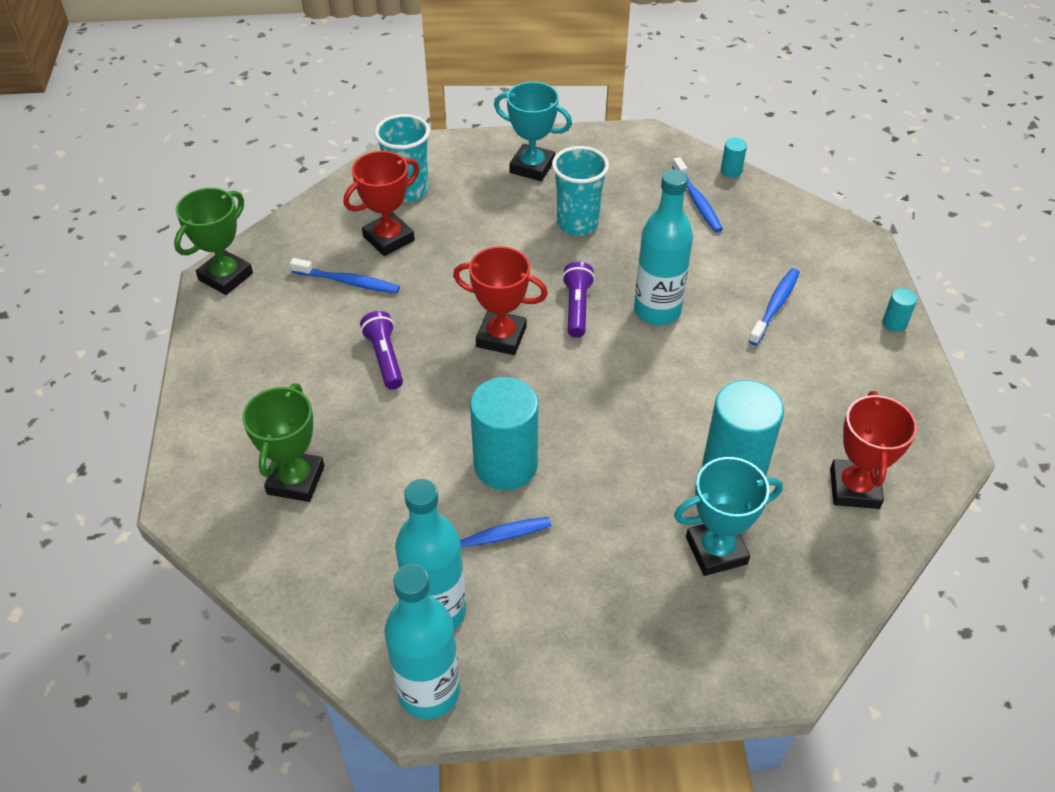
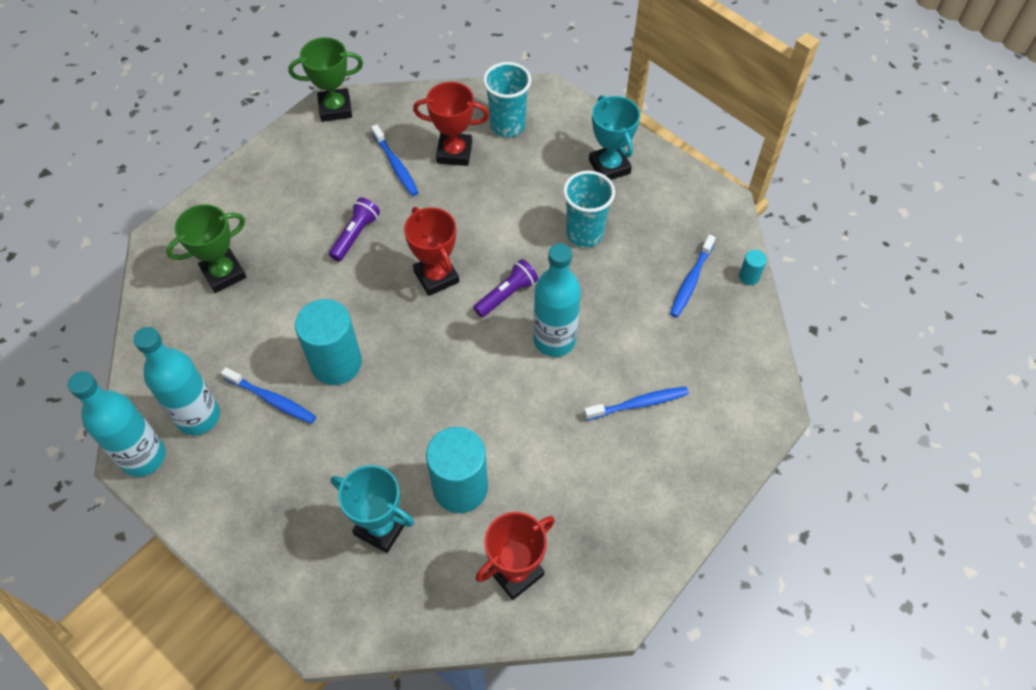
camera: 45 degrees right, 10 degrees up
(894, 323) = (707, 490): turquoise cylinder -> none

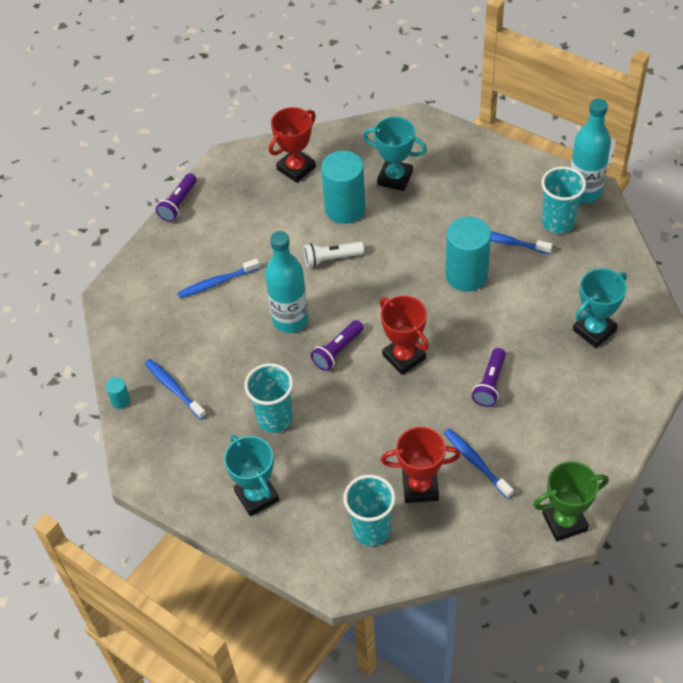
camera: 175 degrees right, 5 degrees down
(198, 416) = (558, 222): turquoise bottle -> turquoise cup
(223, 273) = (594, 330): green trophy -> turquoise trophy
(492, 413) = (331, 259): none -> white flashlight
(688, 538) = (178, 203): none -> purple flashlight
(691, 281) = (173, 388): blue toothbrush -> blue toothbrush turned 60 degrees counterclockwise

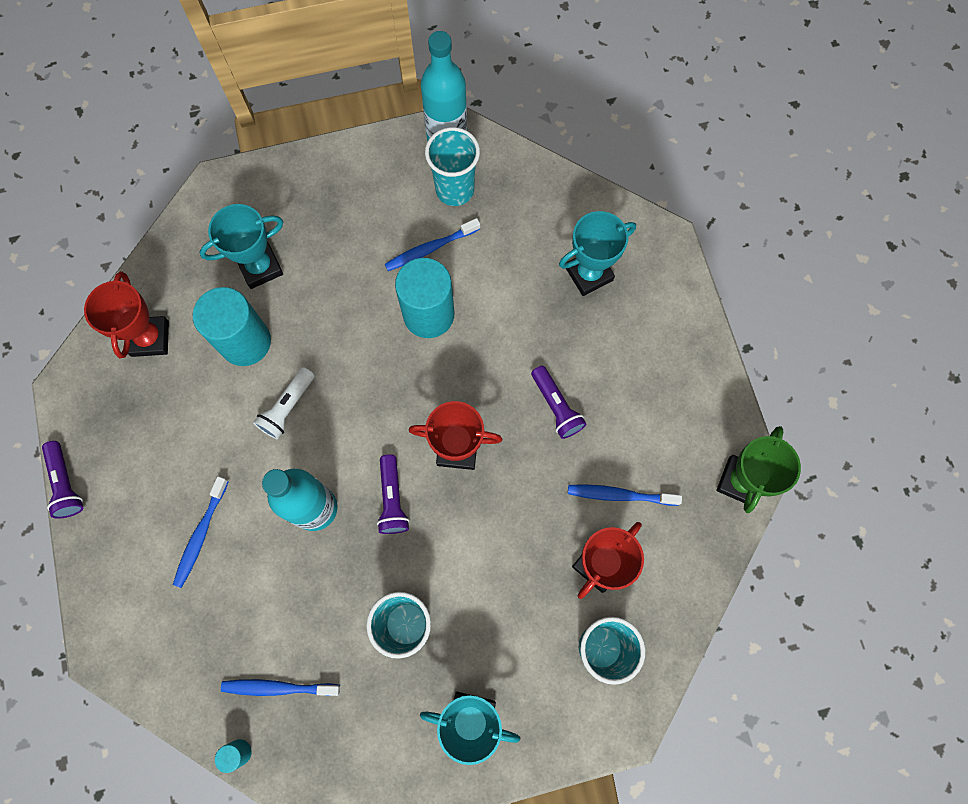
camera: 50 degrees left, 20 degrees up
(594, 330) = (589, 274): turquoise trophy -> turquoise trophy turned 60 degrees clockwise

